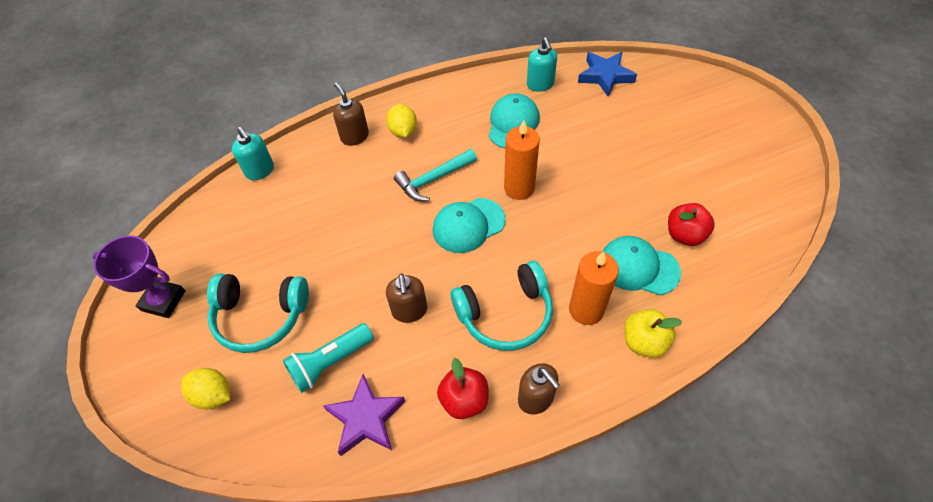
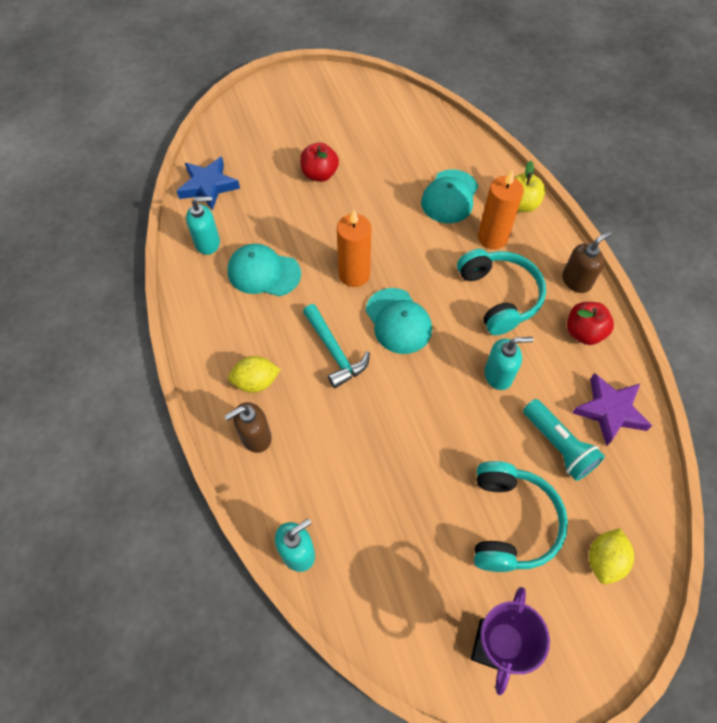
camera: 90 degrees left, 5 degrees up
(409, 311) = (498, 375): brown soap dispenser -> turquoise soap dispenser
(685, 235) = (417, 161): red apple -> red apple (319, 174)

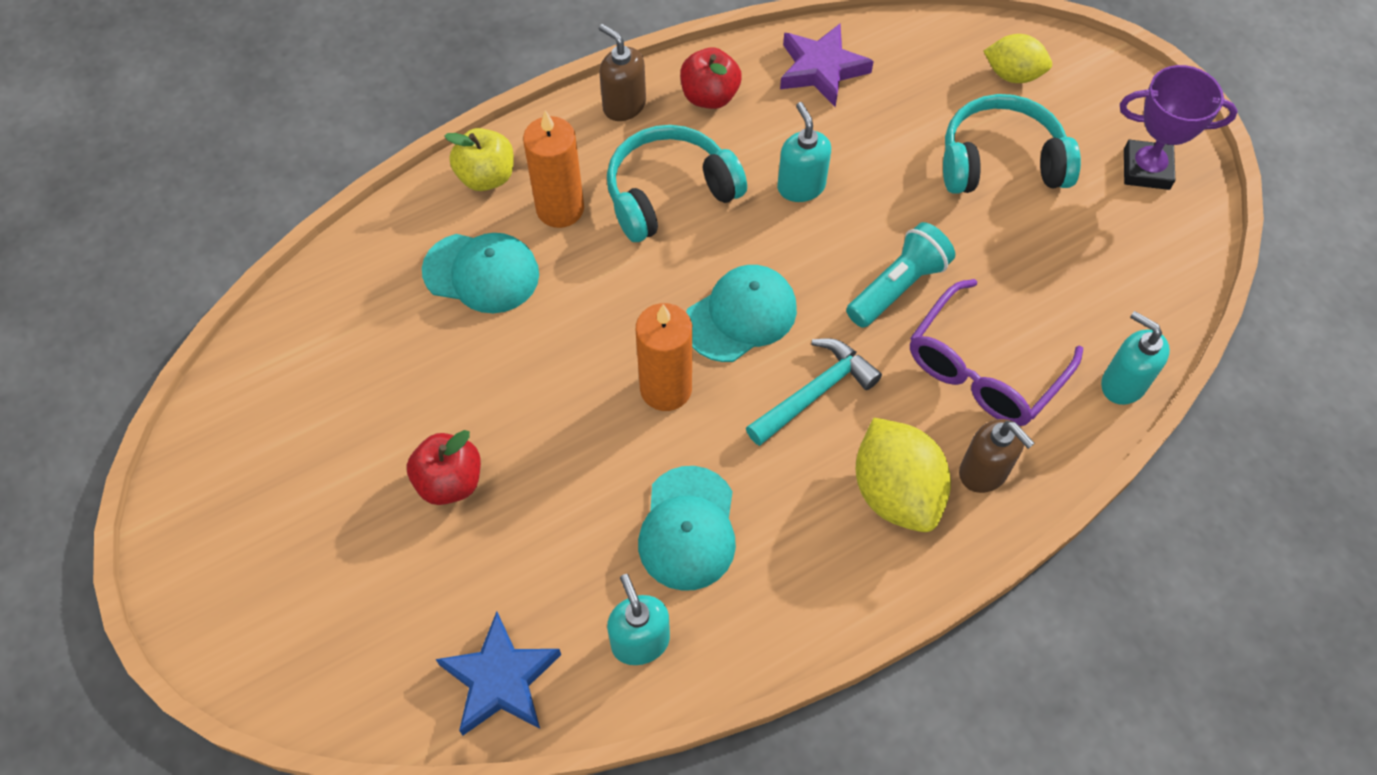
camera: 100 degrees left, 0 degrees up
(256, 382) = (896, 492): yellow lemon -> yellow lemon, size x1.56
(330, 458) = (983, 369): none -> purple glasses
(558, 445) = (885, 119): turquoise flashlight -> turquoise flashlight (897, 287)

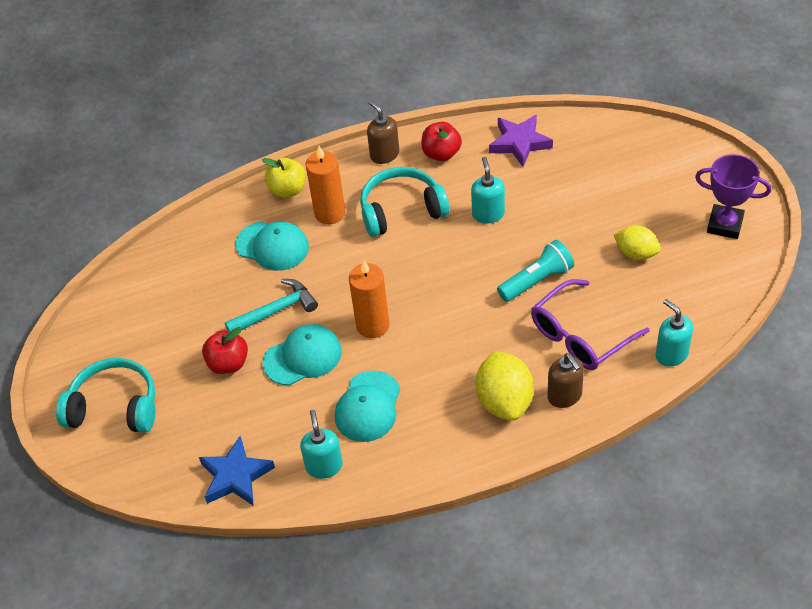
camera: 15 degrees right, 10 degrees down
(741, 316) = (430, 287): turquoise cap -> turquoise cap (303, 357)
(814, 393) = (467, 338): turquoise hammer -> turquoise hammer (276, 311)
(1000, 161) = (626, 211): turquoise headphones -> turquoise headphones (114, 407)
(1013, 75) = (649, 157): yellow lemon -> yellow lemon (636, 253)

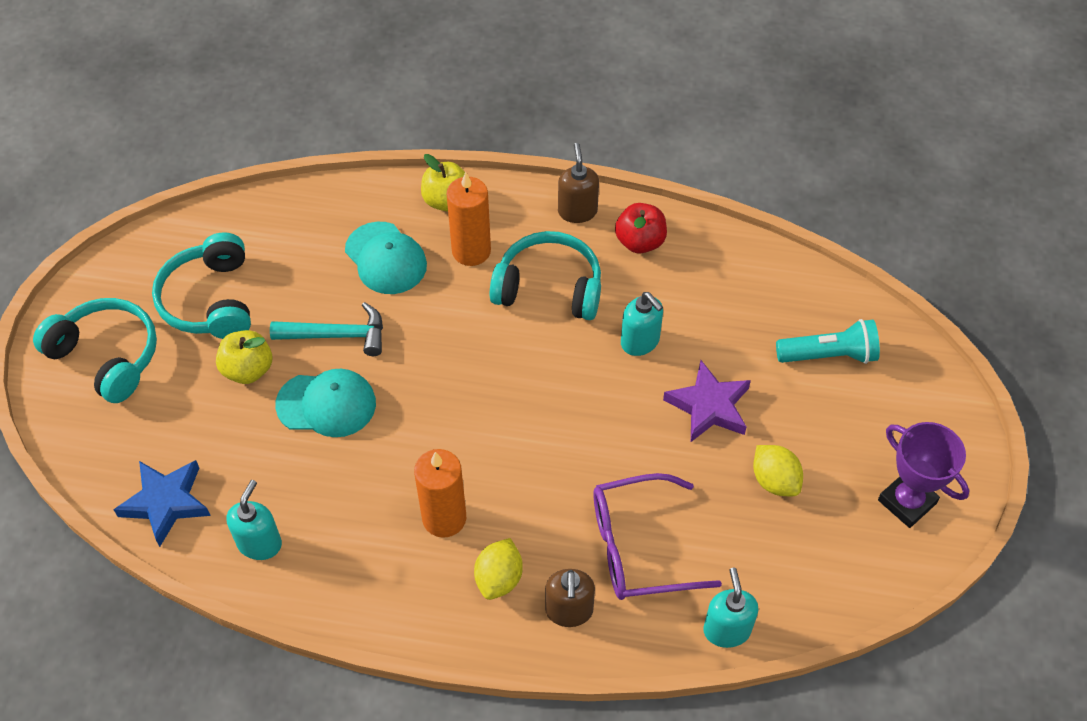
camera: 25 degrees right, 5 degrees up
(163, 334) = (210, 300): none -> turquoise headphones
(228, 363) = (248, 369): red apple -> yellow apple
(368, 407) = (352, 501): turquoise cap -> none
(372, 325) = (423, 408): orange candle -> orange candle (444, 518)
(488, 214) = (640, 342): turquoise soap dispenser -> turquoise soap dispenser turned 120 degrees clockwise
(504, 401) = (499, 578): yellow lemon -> yellow lemon, size x0.64
(519, 143) = (736, 273): purple star -> purple star (709, 406)
(536, 281) = (637, 452): turquoise flashlight -> turquoise flashlight (829, 355)

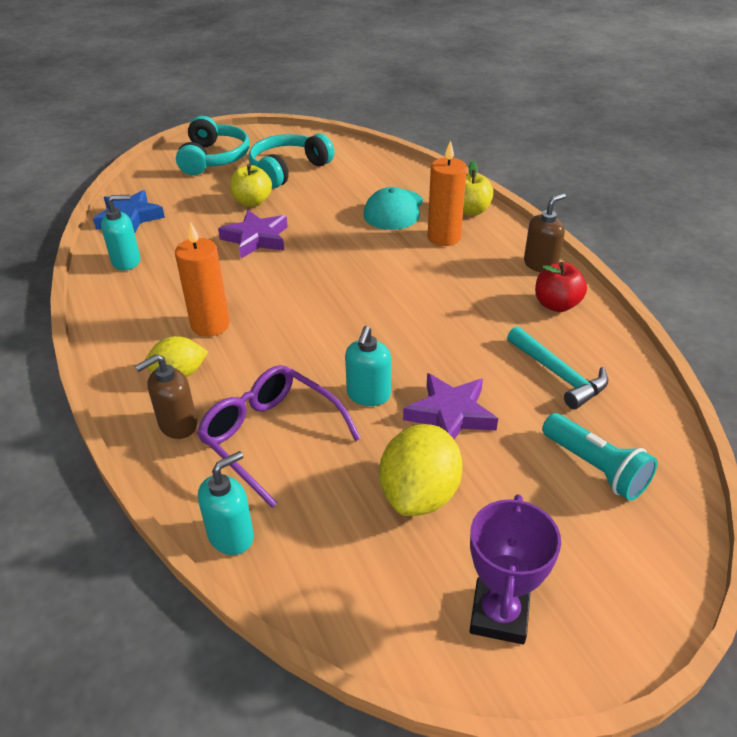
camera: 55 degrees right, 15 degrees down
(326, 404) = (256, 239): turquoise cap -> purple star
(337, 335) = (313, 219): turquoise hammer -> turquoise hammer (558, 374)
(549, 287) = (458, 282): turquoise headphones -> none
(640, 342) = (466, 347): turquoise soap dispenser -> turquoise soap dispenser (368, 395)
(774, 481) = (419, 494): yellow lemon -> yellow lemon, size x1.56

